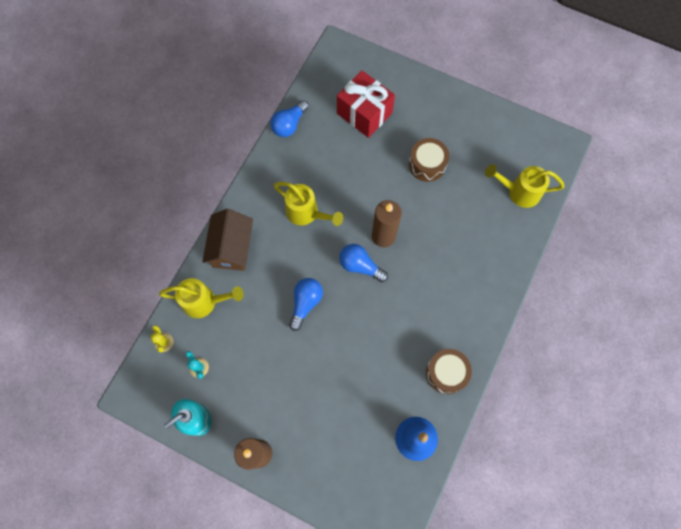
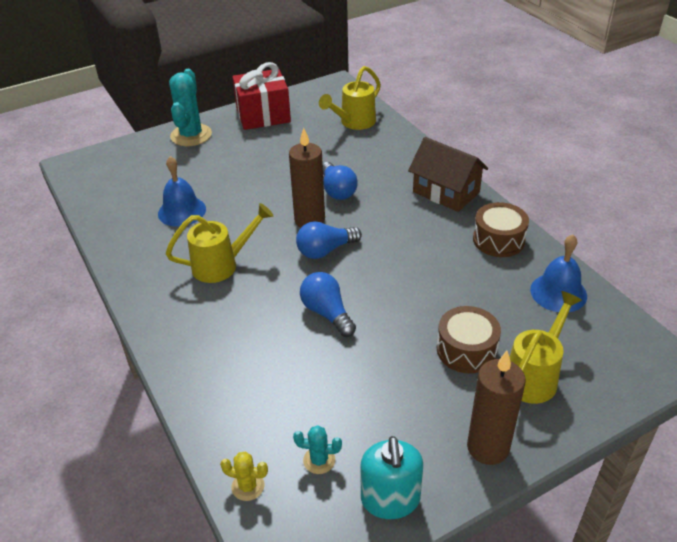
camera: 55 degrees left, 30 degrees down
(204, 302) = (234, 410): yellow watering can -> yellow watering can (534, 375)
(232, 248) = (192, 349): brown house -> brown house (446, 192)
(289, 124) = (106, 233): blue light bulb -> blue light bulb (337, 190)
(338, 151) = (182, 211): none -> blue bell
(364, 113) = (164, 177): red gift -> red gift (263, 115)
(421, 93) = (191, 135): none -> turquoise cactus
(427, 164) = (266, 161): brown drum -> brown drum (466, 350)

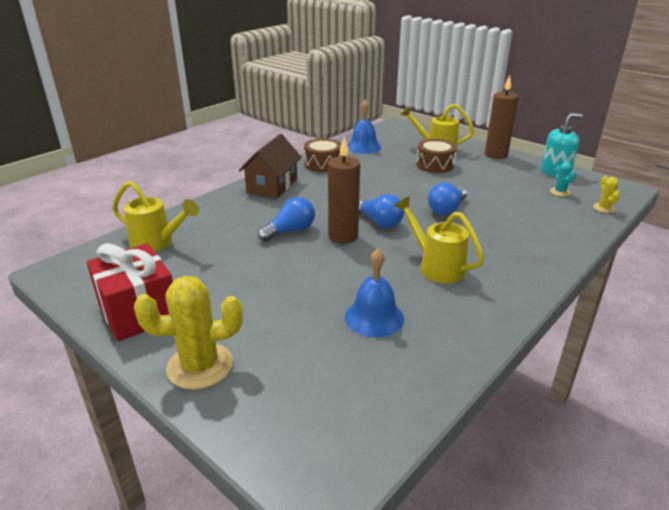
camera: 110 degrees left, 10 degrees down
(191, 135) = (200, 366): turquoise cactus -> yellow cactus

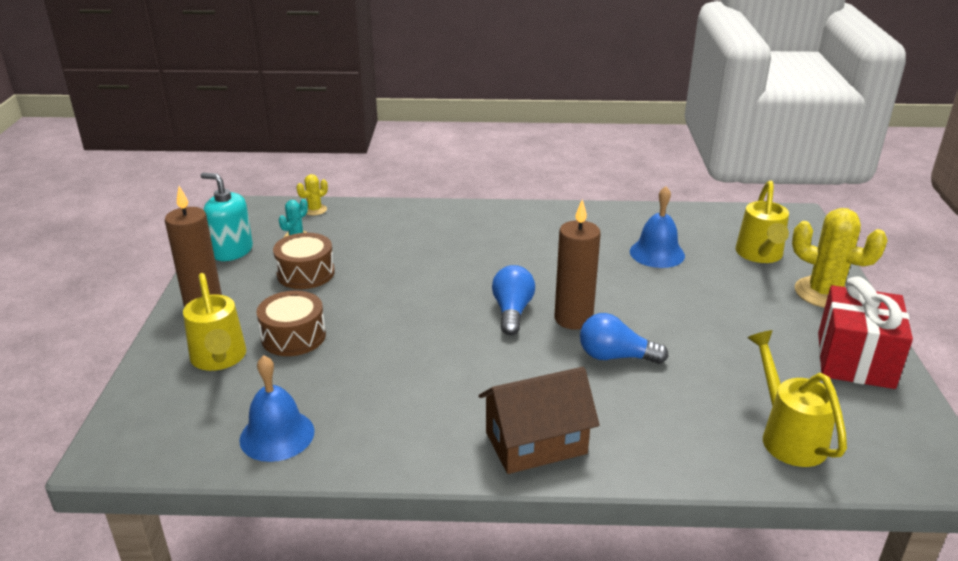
camera: 130 degrees left, 0 degrees up
(323, 164) = (402, 438): brown drum -> brown drum (306, 273)
(436, 266) = (548, 253): yellow watering can -> yellow watering can (760, 255)
(447, 209) = (425, 284): blue light bulb -> none

